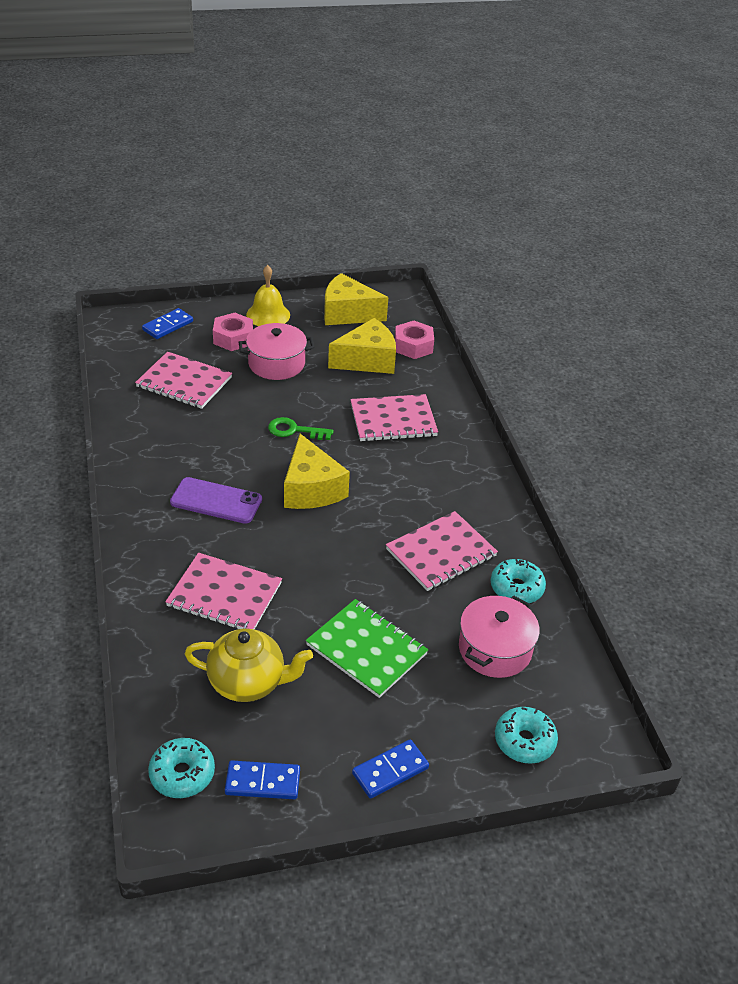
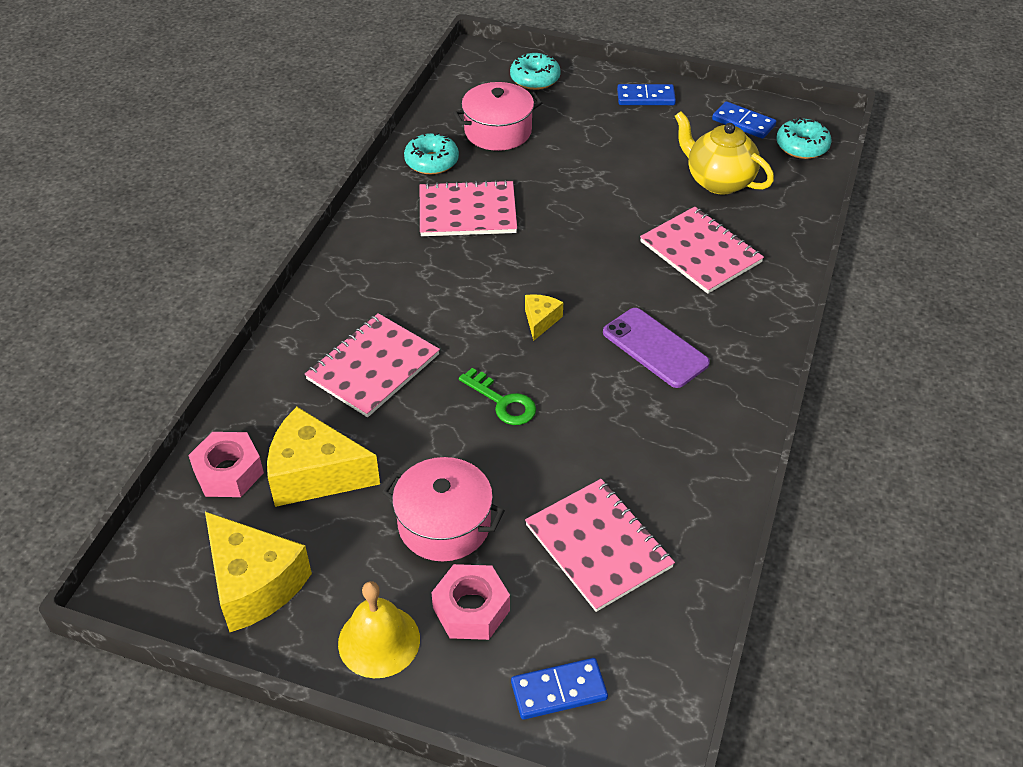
camera: 145 degrees left, 5 degrees up
(311, 489) = (540, 320): yellow cheese -> yellow cheese, size x0.49
(366, 649) = (602, 167): green notebook -> none
(393, 420) = (373, 367): pink notebook -> pink notebook turned 75 degrees counterclockwise

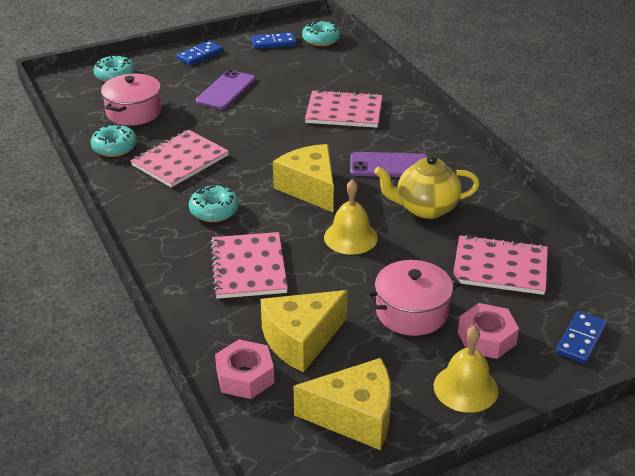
camera: 45 degrees left, 10 degrees down
(424, 286) = (214, 211): none -> turquoise donut
(503, 402) = (350, 237): green key -> yellow bell
(540, 320) = (309, 188): yellow cheese -> yellow cheese, size x2.06
(615, 155) = (226, 90): none -> purple phone
(718, 181) = (302, 75): yellow teapot -> yellow teapot (425, 208)

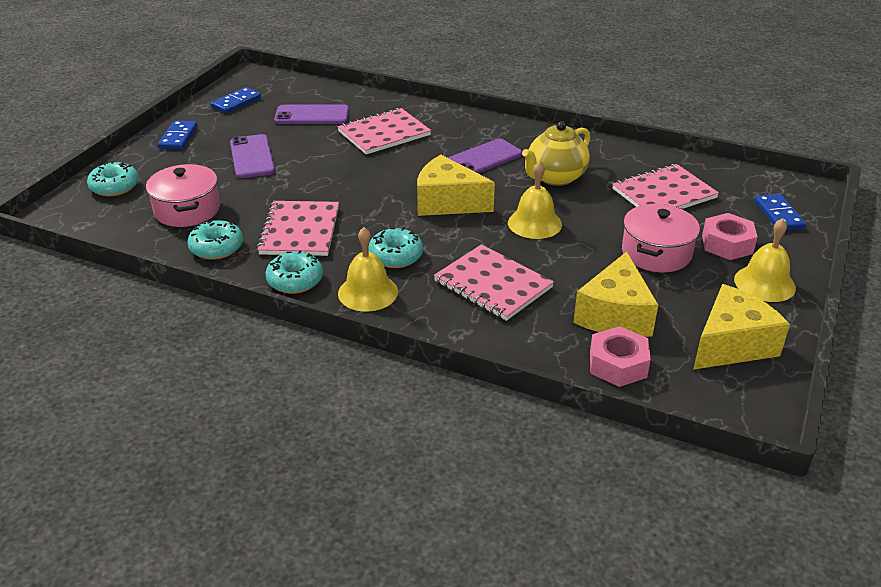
camera: 40 degrees left, 0 degrees up
(159, 227) = (368, 292): none -> yellow bell
(312, 74) = (312, 115): none -> purple phone
(321, 40) = (277, 85): turquoise donut -> turquoise donut (295, 280)

